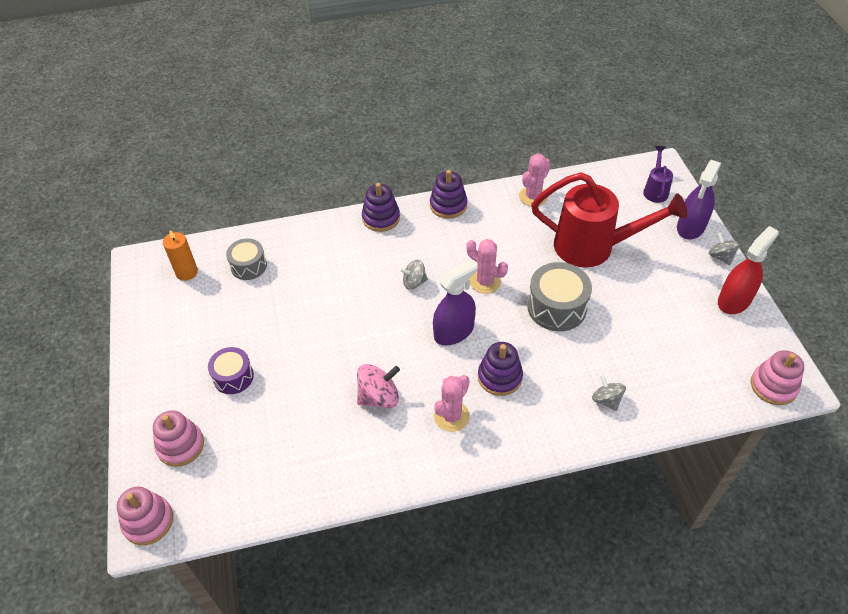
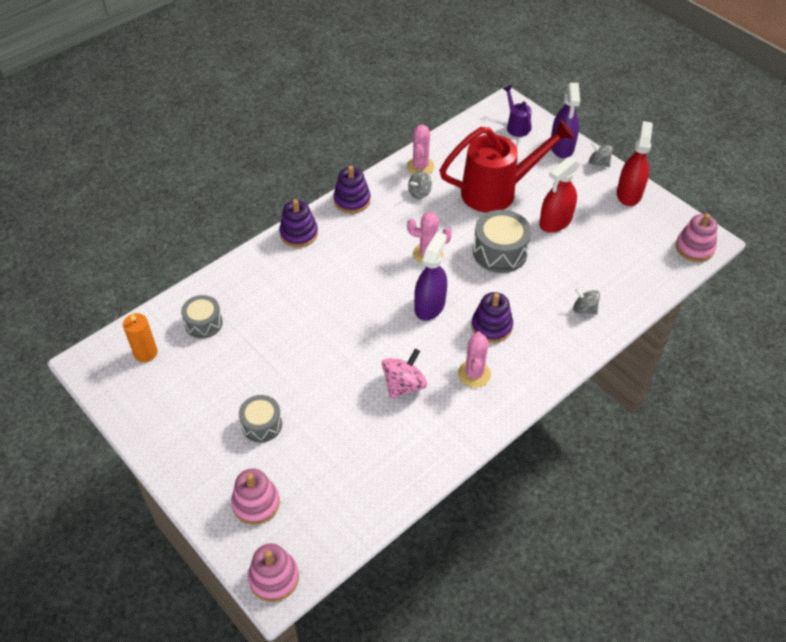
camera: 30 degrees left, 0 degrees up
(233, 377) = (262, 425): purple drum -> grey drum
(414, 282) = (367, 278): grey spinning top -> grey spinning top (419, 193)
(634, 299) = (555, 221): none -> red spray bottle

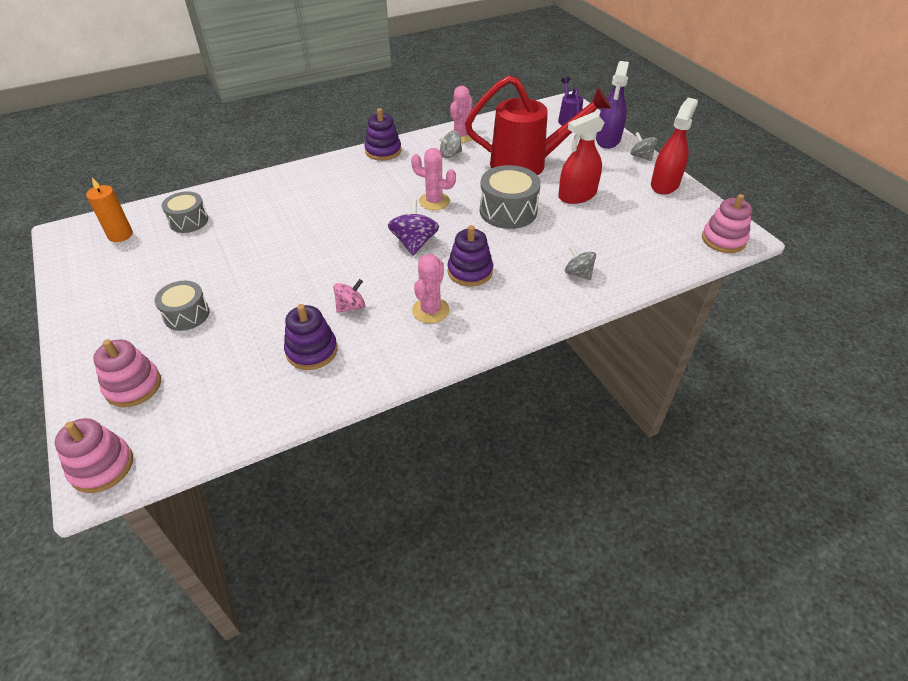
camera: 15 degrees right, 5 degrees down
(299, 234) = (319, 168): purple stacking toy -> purple stacking toy (312, 351)
(404, 385) = (351, 306): pink spinning top -> pink spinning top, size x0.66
(429, 305) = (414, 243): purple spray bottle -> purple spinning top

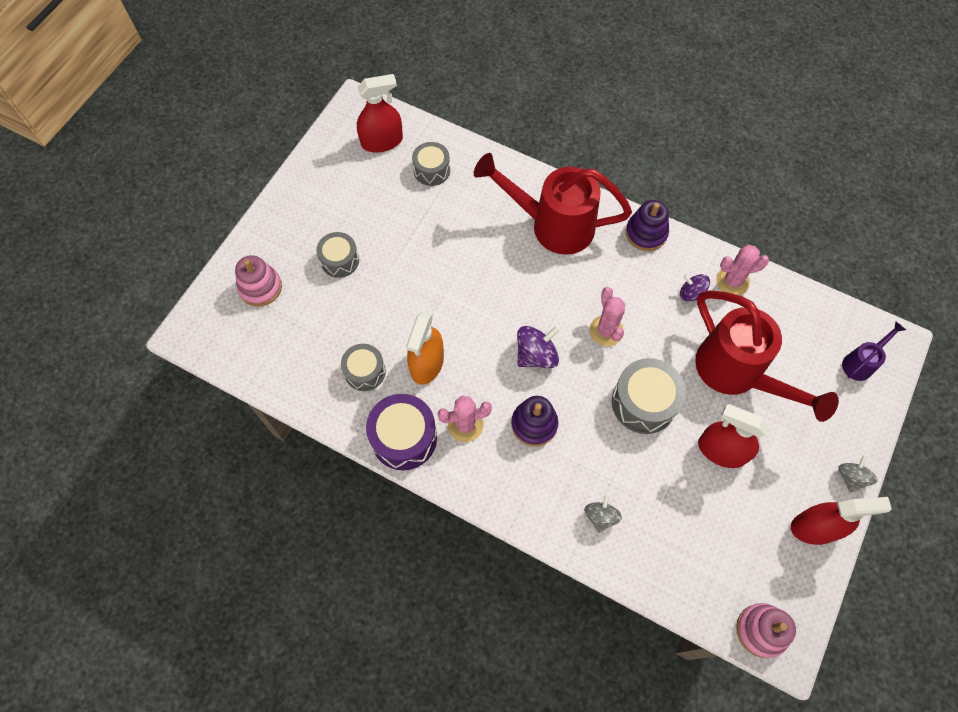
camera: 55 degrees right, 20 degrees up
(102, 466) = (195, 328): pink stacking toy -> none
(120, 235) = (382, 141): orange candle -> red spray bottle
(312, 351) = (365, 372): purple stacking toy -> grey drum
(320, 186) = (551, 225): none -> red watering can
(351, 306) = (427, 363): pink spinning top -> orange spray bottle
(402, 355) = (404, 438): none -> purple drum
(450, 154) = (691, 294): grey spinning top -> purple spinning top
(608, 140) = (855, 426): purple spray bottle -> none

